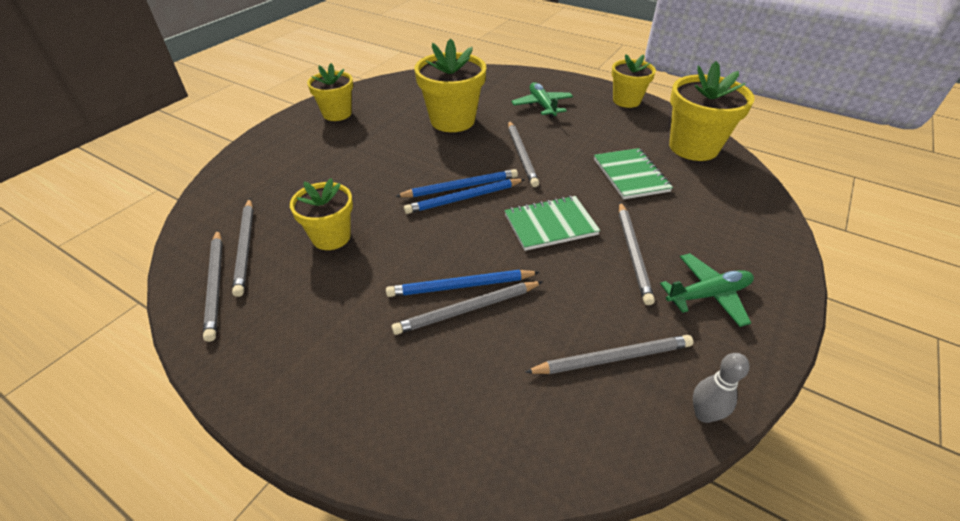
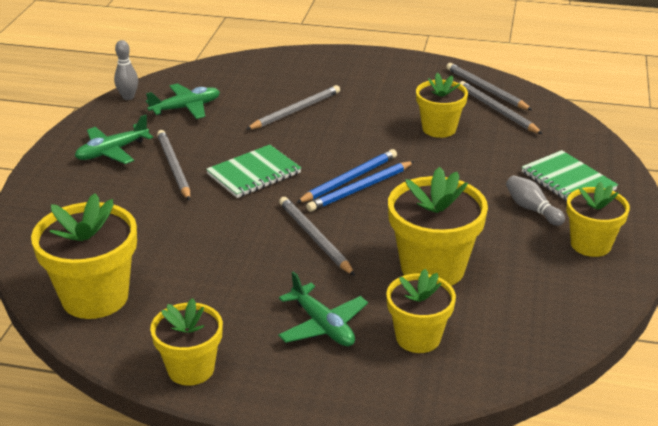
camera: 160 degrees right, 10 degrees down
(344, 142) = (532, 209): none -> grey bowling pin
(460, 286) = (308, 121): blue pencil -> none
(490, 91) = (418, 338): none -> yellow flower pot
(612, 358) = (186, 108): grey pencil -> green plane
(630, 175) = (179, 239): green notebook -> green notebook (568, 181)

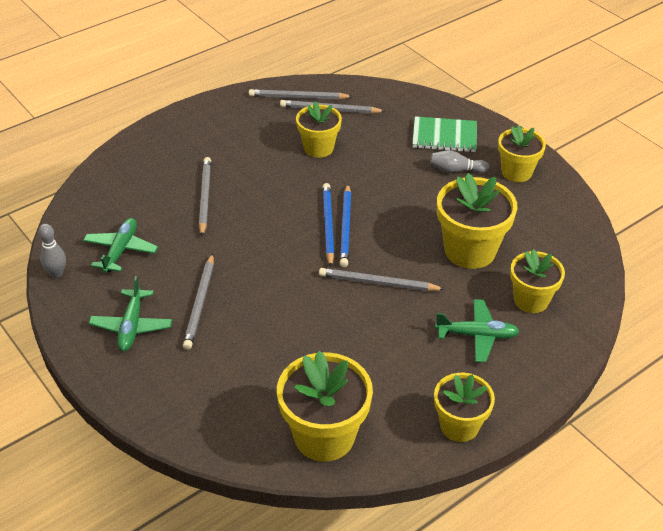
camera: 50 degrees left, 10 degrees up
(173, 167) = (200, 303): grey pencil -> grey pencil turned 105 degrees counterclockwise
(254, 174) = (263, 267): green notebook -> none

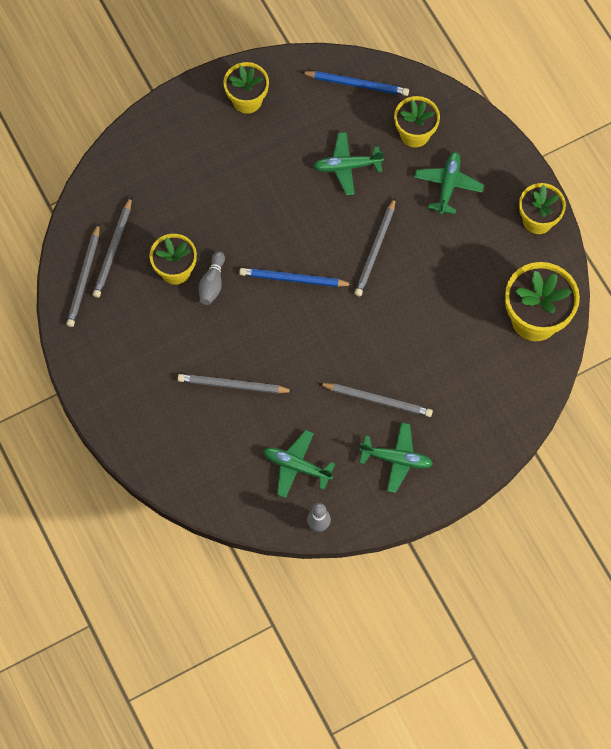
camera: 80 degrees left, 25 degrees up
(346, 227) = (299, 264): blue pencil -> blue pencil (357, 84)
(444, 136) = (180, 150): green notebook -> none
(456, 170) = (234, 152): grey bowling pin -> grey bowling pin (212, 283)
(470, 250) = (347, 166): yellow flower pot -> green plane

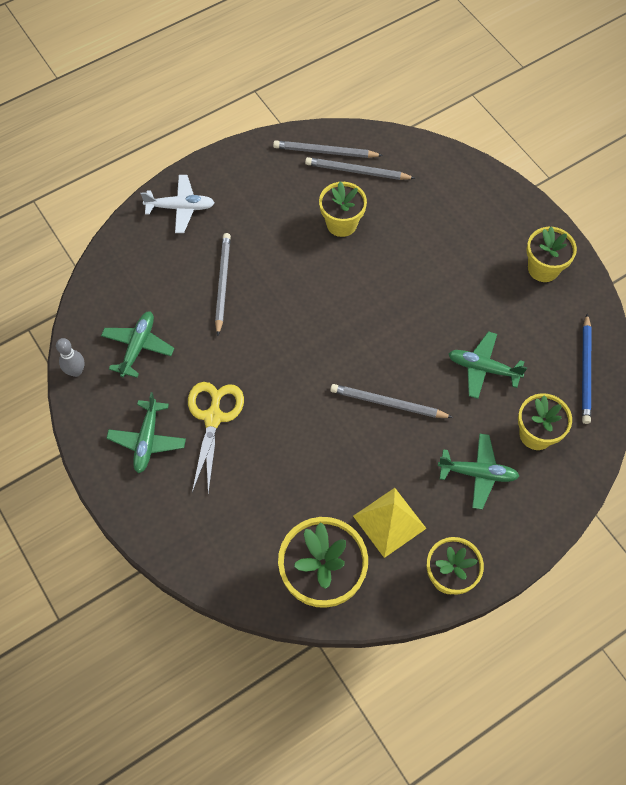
camera: 85 degrees right, 5 degrees down
(137, 422) = (180, 207): none -> white plane
(212, 283) = (331, 256): grey bowling pin -> none
(293, 279) = (344, 327): blue pencil -> none
(347, 166) = (483, 368): green plane -> green plane turned 60 degrees counterclockwise
(377, 400) = (213, 417): grey pencil -> yellow scissors
(488, 261) = (389, 522): none -> yellow pyramid

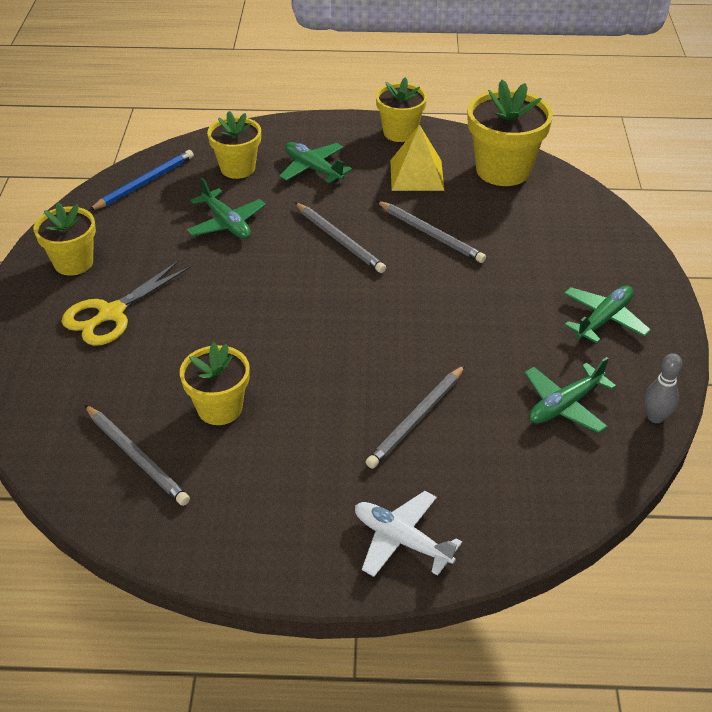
camera: 145 degrees left, 20 degrees down
(213, 417) = (520, 306): yellow scissors -> yellow scissors (111, 314)
(325, 152) = (147, 505): grey pencil -> grey pencil (431, 234)

